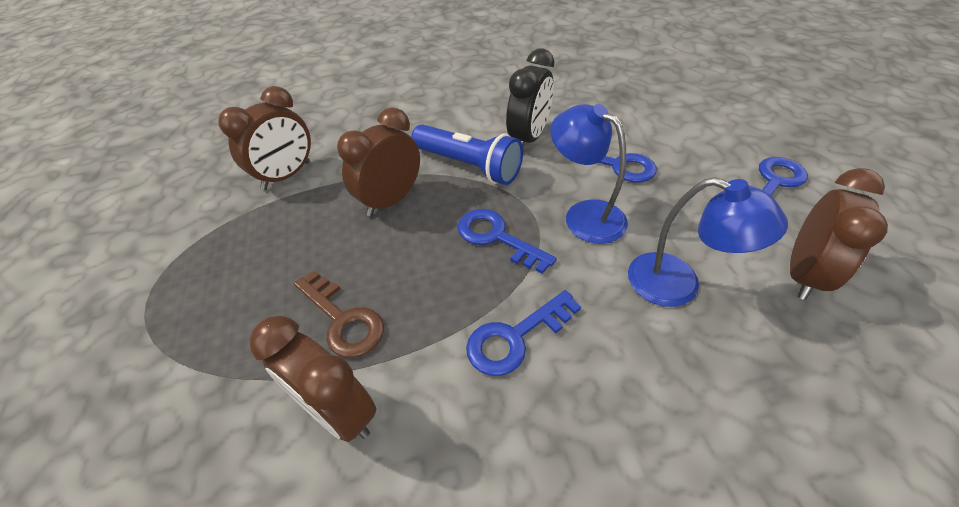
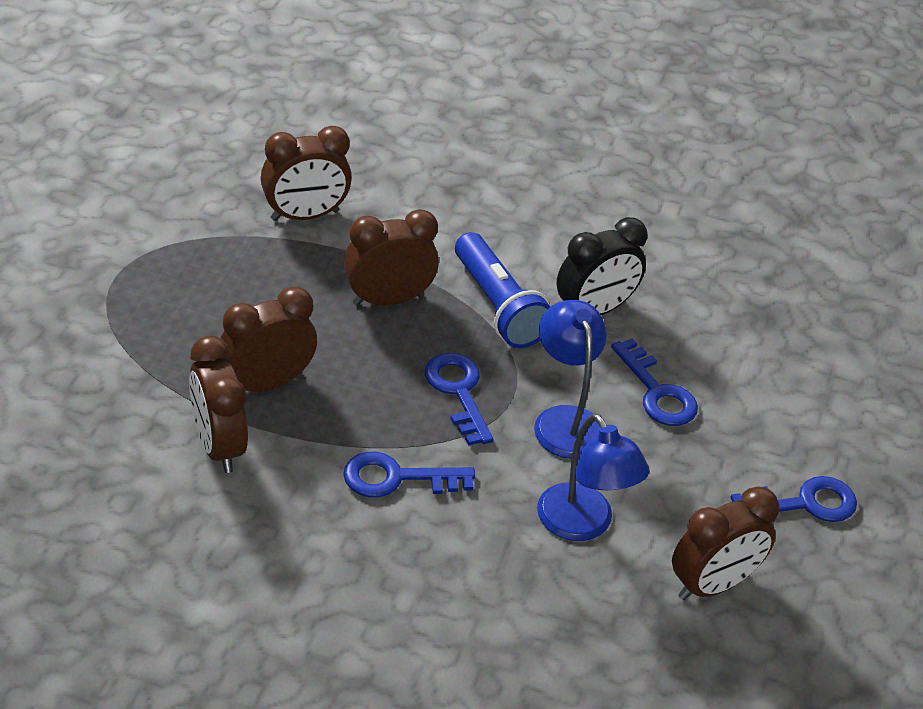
camera: 25 degrees right, 5 degrees down
(343, 320) = (267, 383): brown key -> brown clock

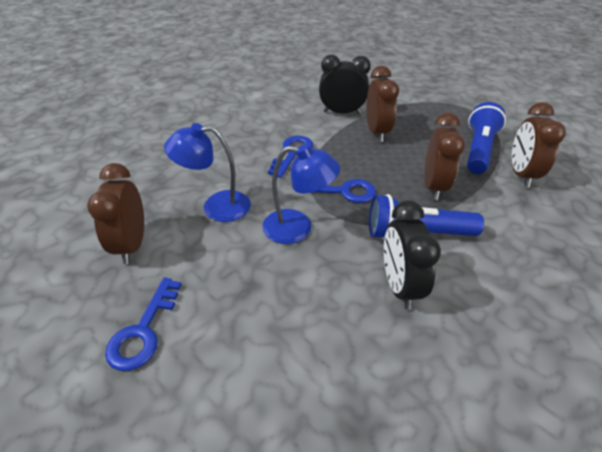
camera: 120 degrees right, 0 degrees up
(218, 446) = (341, 112): brown clock -> black clock
(258, 258) = (478, 149): none -> blue flashlight
(657, 392) = (299, 288): blue key -> none

